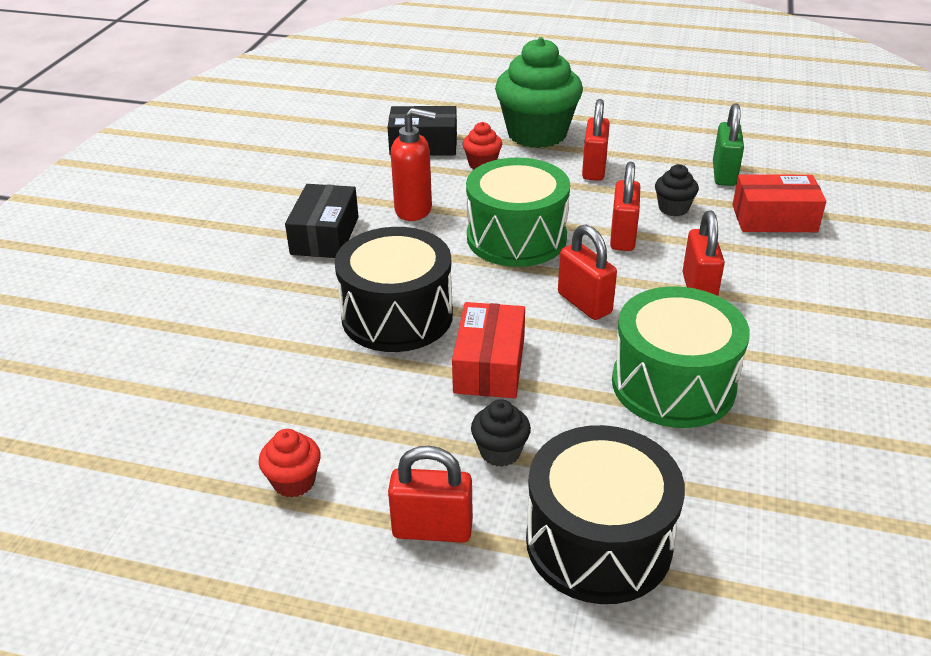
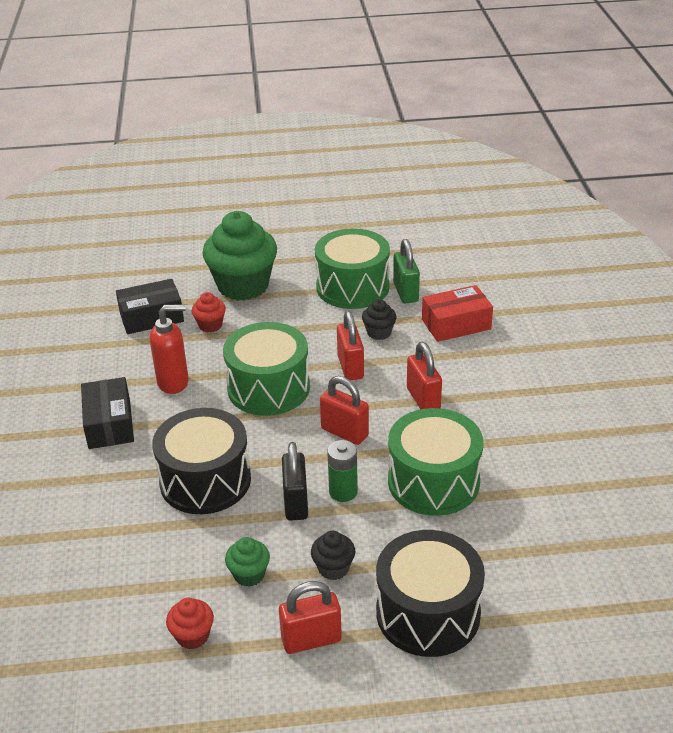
camera: 20 degrees left, 0 degrees up
(395, 431) = (249, 574): none -> green cupcake
(489, 365) = (296, 503): red box -> black padlock
(552, 368) = (343, 492): none -> green battery
(594, 169) = (303, 310): red padlock -> none
(662, 157) = (352, 287): none -> green drum

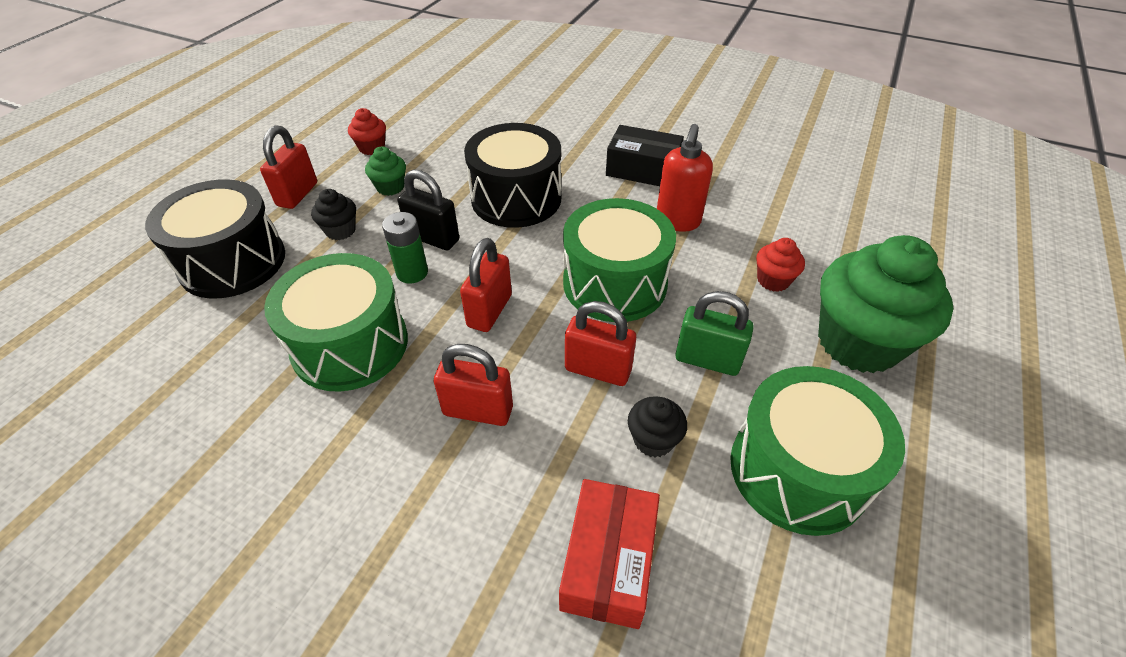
camera: 120 degrees right, 10 degrees up
(151, 317) = (817, 241): black box -> none
(344, 432) = (489, 311): red padlock -> red padlock turned 45 degrees counterclockwise
(405, 292) = (745, 540): green padlock -> green padlock (707, 360)

